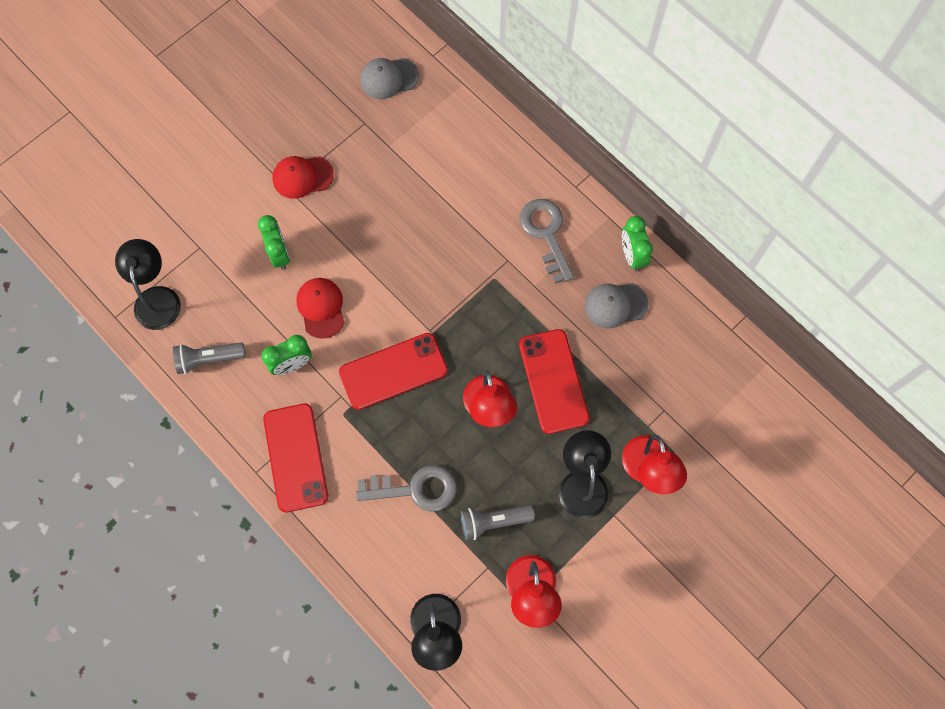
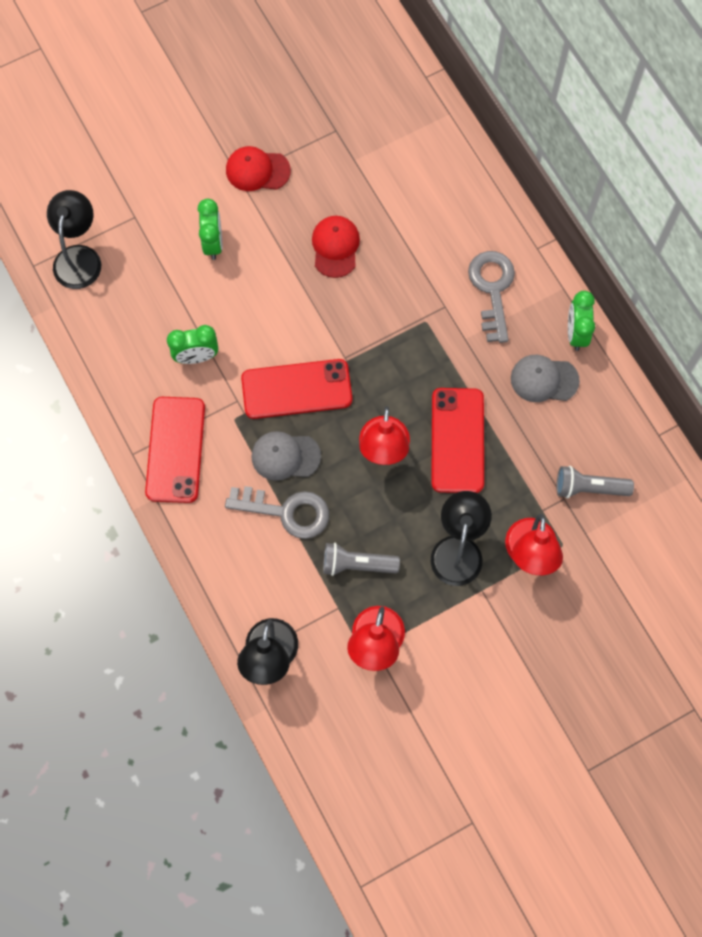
camera: 15 degrees right, 0 degrees up
(208, 359) = (114, 331): grey flashlight -> grey flashlight (589, 488)
(321, 308) = (240, 307): red cap -> red cap (335, 247)
(388, 78) = (373, 90): grey cap -> grey cap (285, 456)

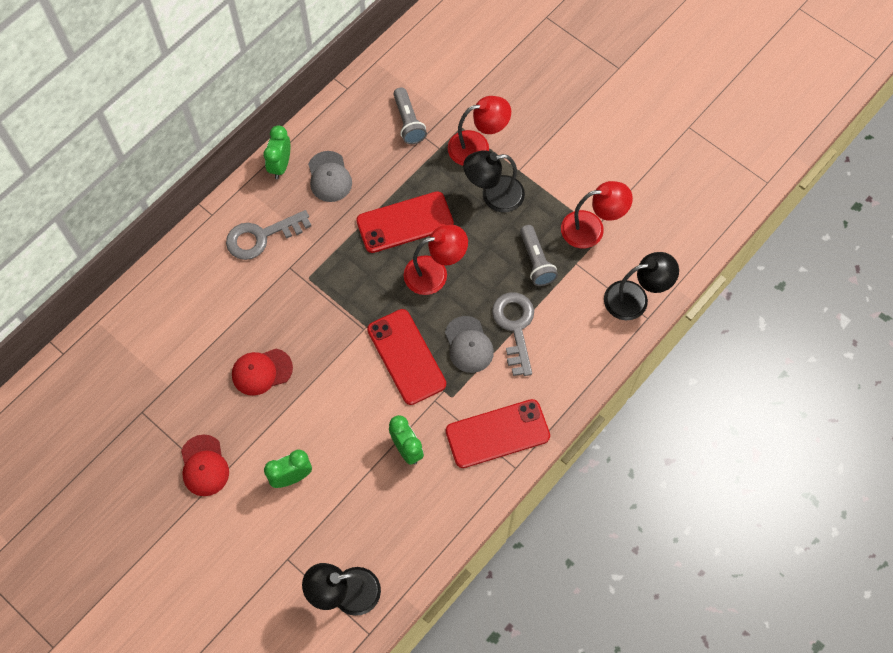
camera: 110 degrees left, 5 degrees down
(576, 333) = (280, 165): green clock -> green clock turned 120 degrees clockwise

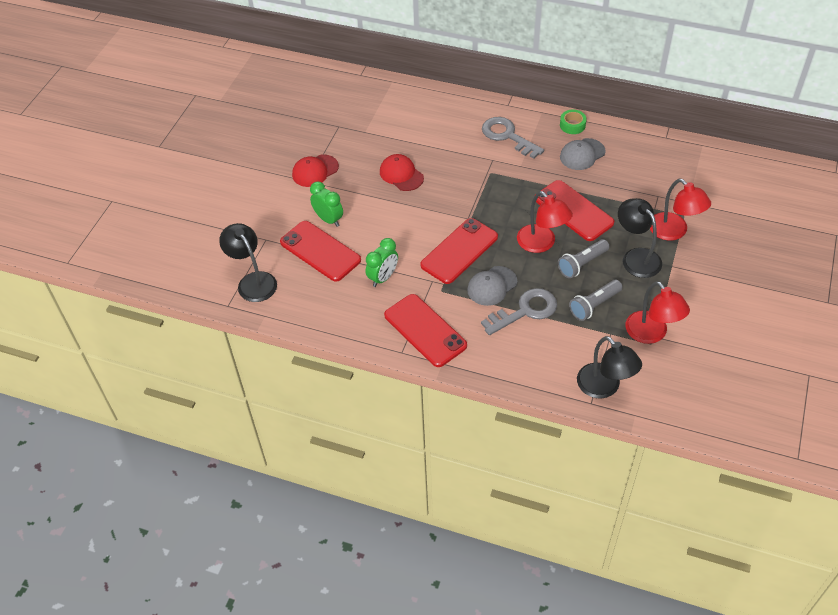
camera: 70 degrees right, 15 degrees down
(280, 165) = (572, 125): green clock -> green tape
(336, 503) = (320, 251): none -> red phone
(408, 122) = (663, 182): grey flashlight -> grey flashlight (582, 264)

